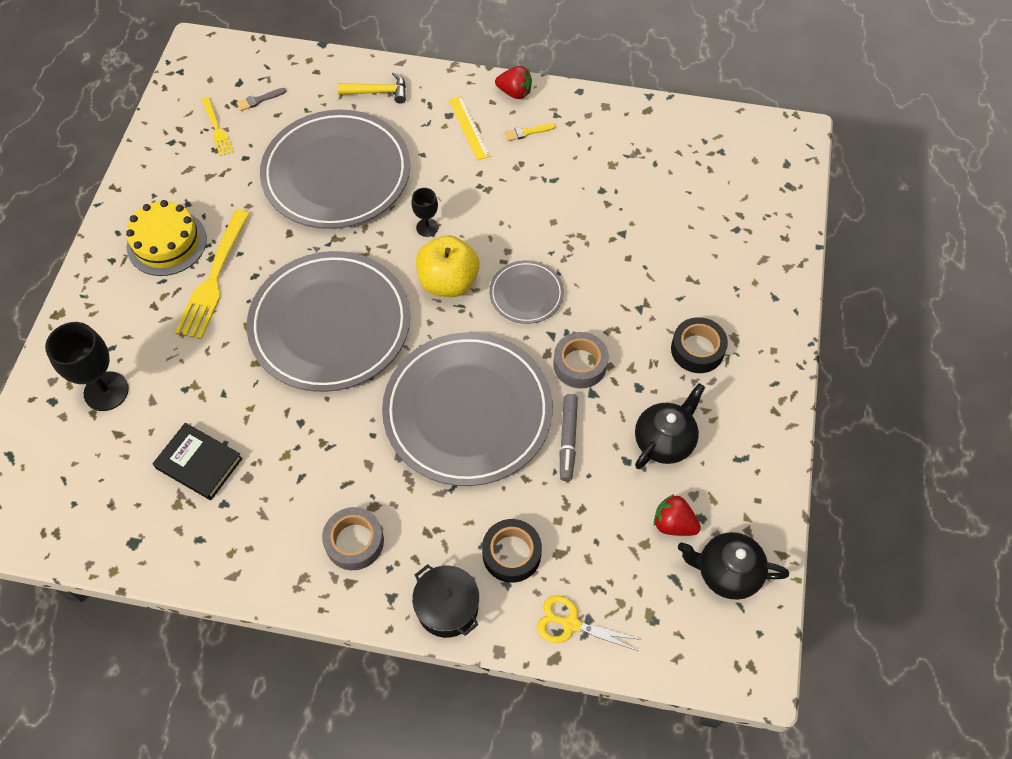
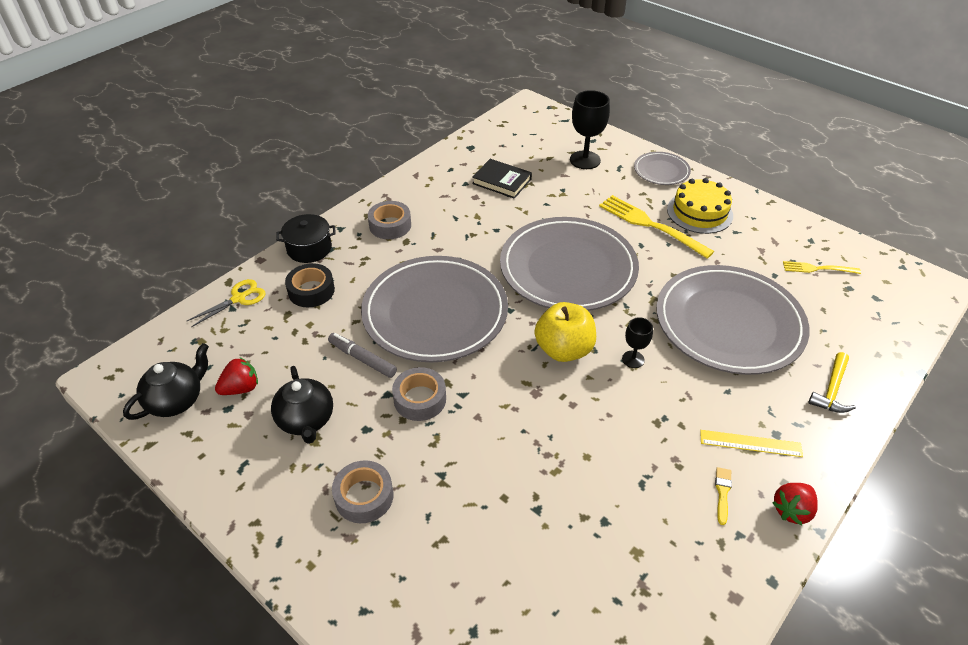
camera: 120 degrees right, 15 degrees down
(199, 463) = (502, 181): black book -> black book turned 60 degrees clockwise
(259, 100) = (847, 304): grey brush -> none
(526, 294) = (516, 396): grey plate -> grey plate (661, 171)
(697, 349) = (364, 496): black tape -> grey tape

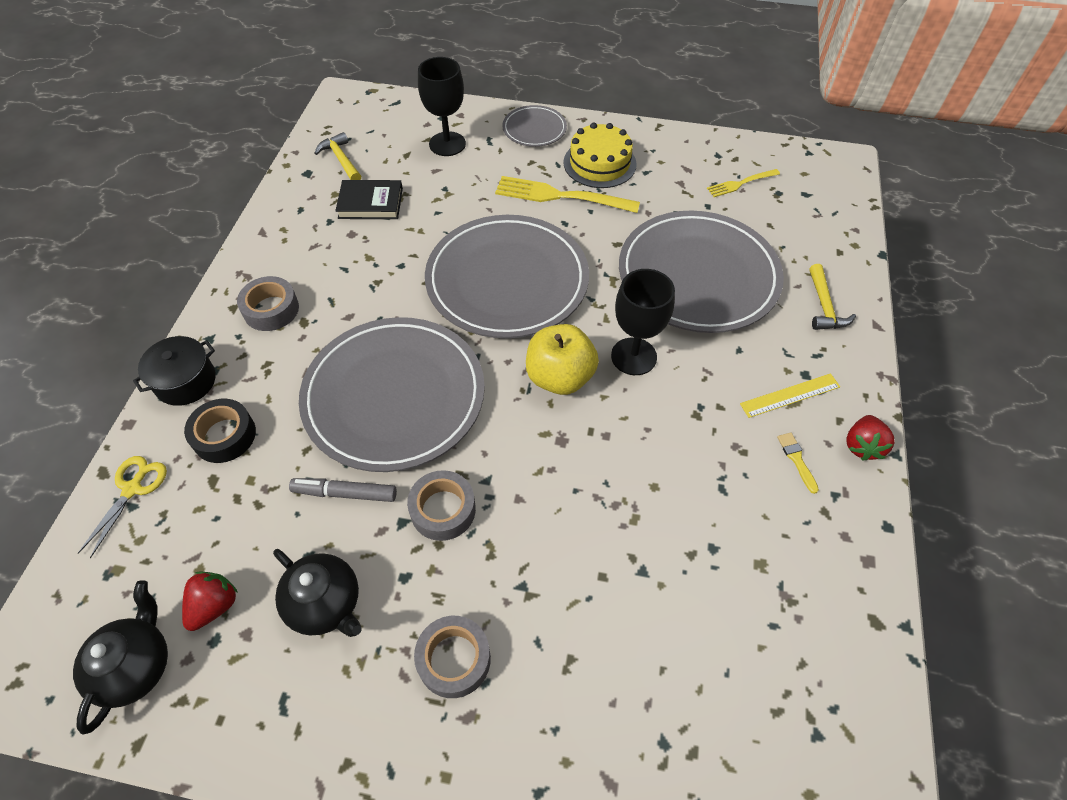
camera: 30 degrees left, 10 degrees up
(500, 146) = (341, 160): none -> yellow hammer
(633, 359) = (633, 356): black goblet -> black goblet, size x1.81

